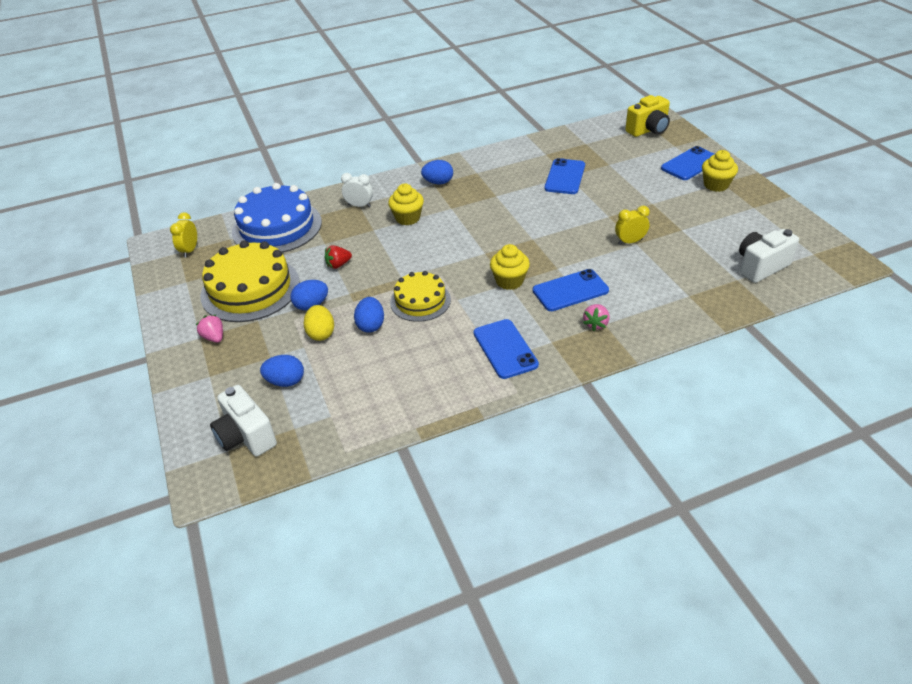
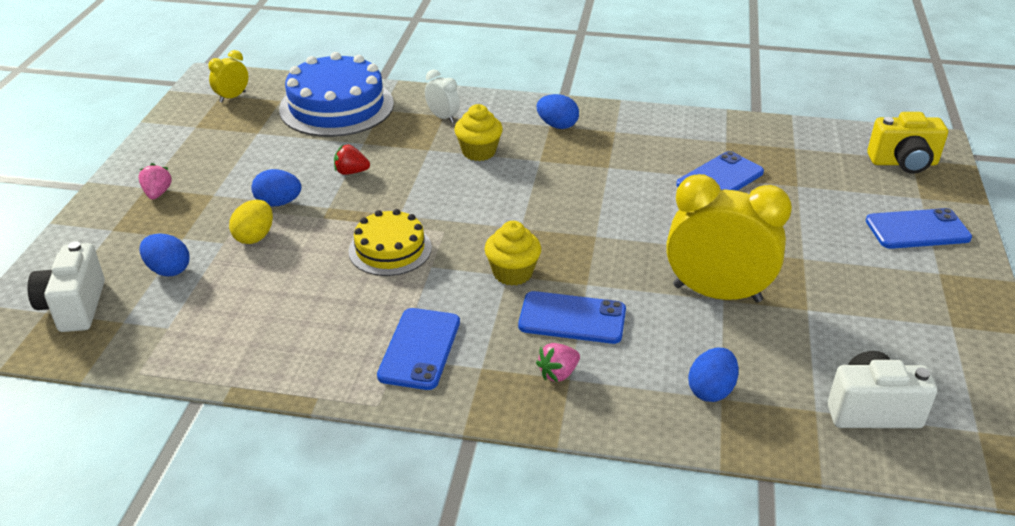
camera: 30 degrees right, 5 degrees down
(250, 289) = (242, 159): yellow cake -> none
(371, 325) = (311, 252): blue egg -> blue egg (711, 390)
(630, 242) = (717, 293): yellow clock -> yellow clock, size x2.18
(716, 185) = (926, 272): yellow cupcake -> none

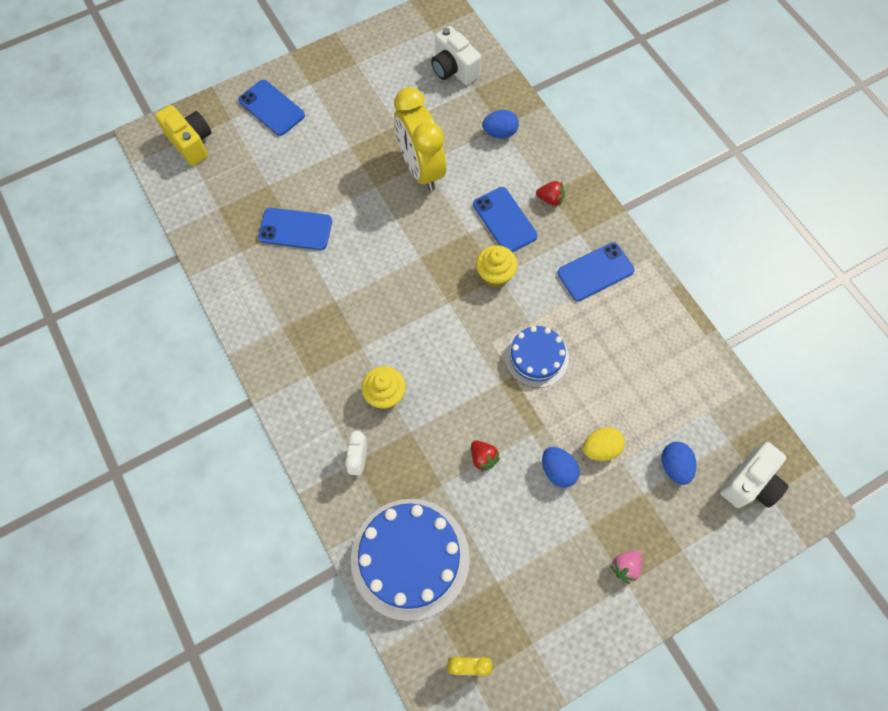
camera: 130 degrees left, 30 degrees up
(390, 249) = (536, 357): yellow cake -> blue cake
(557, 125) = (305, 370): blue egg -> none
(558, 373) = (550, 199): pink strawberry -> red strawberry

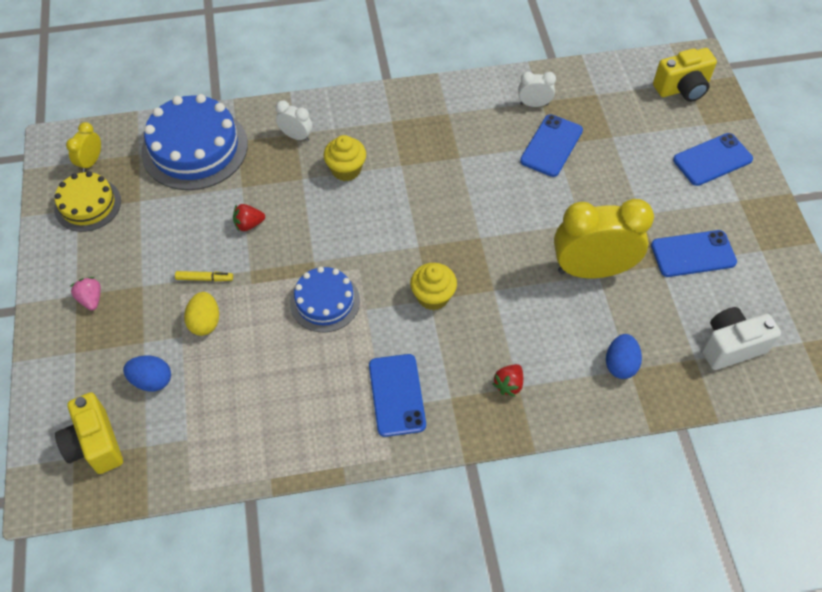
camera: 110 degrees right, 10 degrees down
(247, 256) = (534, 104): none -> white clock
(504, 220) = (497, 328): blue phone -> blue phone (693, 254)
(523, 635) = (88, 204): none -> yellow cake
(558, 470) = (204, 278): blue egg -> yellow marker
(750, 483) = (95, 444): white camera -> yellow camera

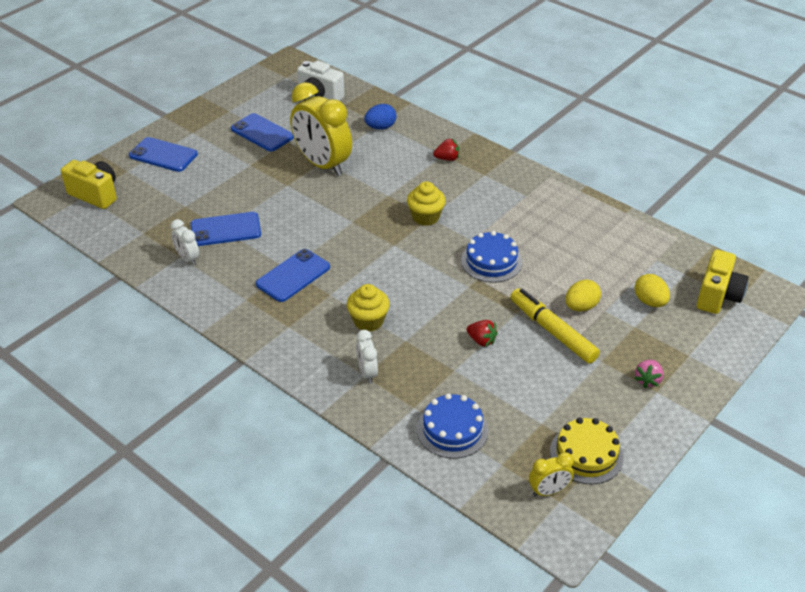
camera: 130 degrees left, 15 degrees down
(152, 380) = (650, 302): blue egg -> yellow egg
(194, 148) = (452, 429): blue cake -> blue cake, size x0.60
(204, 278) = (552, 331): yellow marker -> yellow marker, size x2.09
(397, 395) = (511, 195): blue phone -> blue phone (293, 276)

